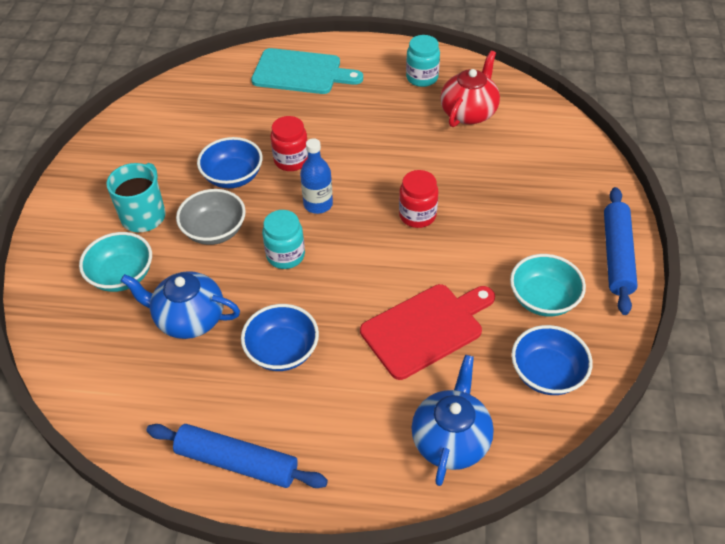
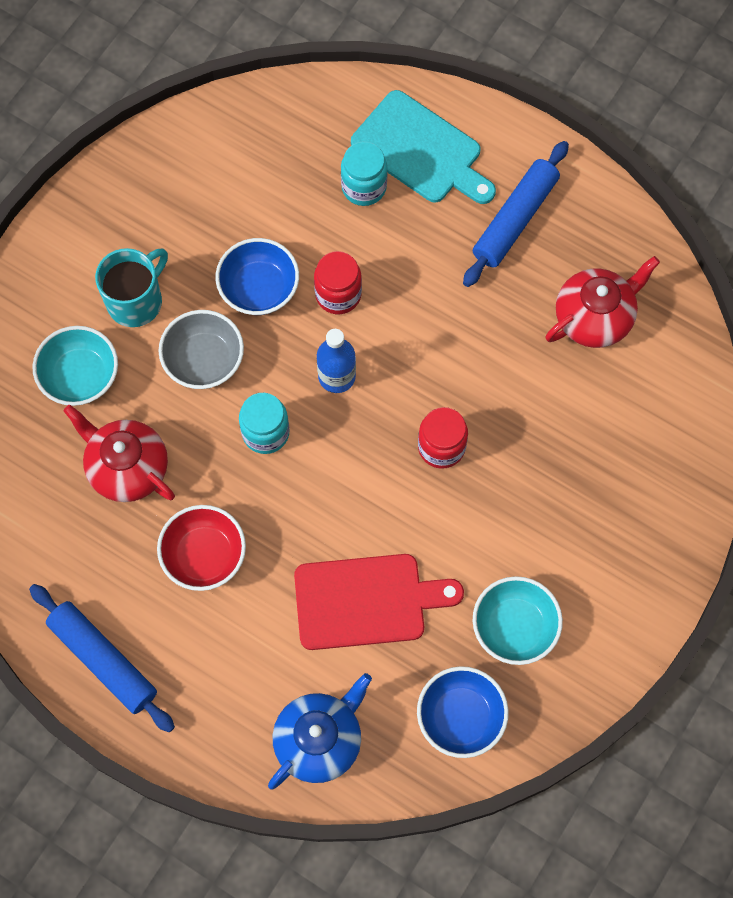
camera: 25 degrees right, 20 degrees up
(189, 319) = (127, 468): blue teapot -> red teapot
(282, 351) = (204, 555): blue bowl -> red bowl
(422, 78) = (569, 230): turquoise jar -> turquoise jar (364, 187)
(617, 255) = (635, 612): blue rolling pin -> blue rolling pin (515, 219)

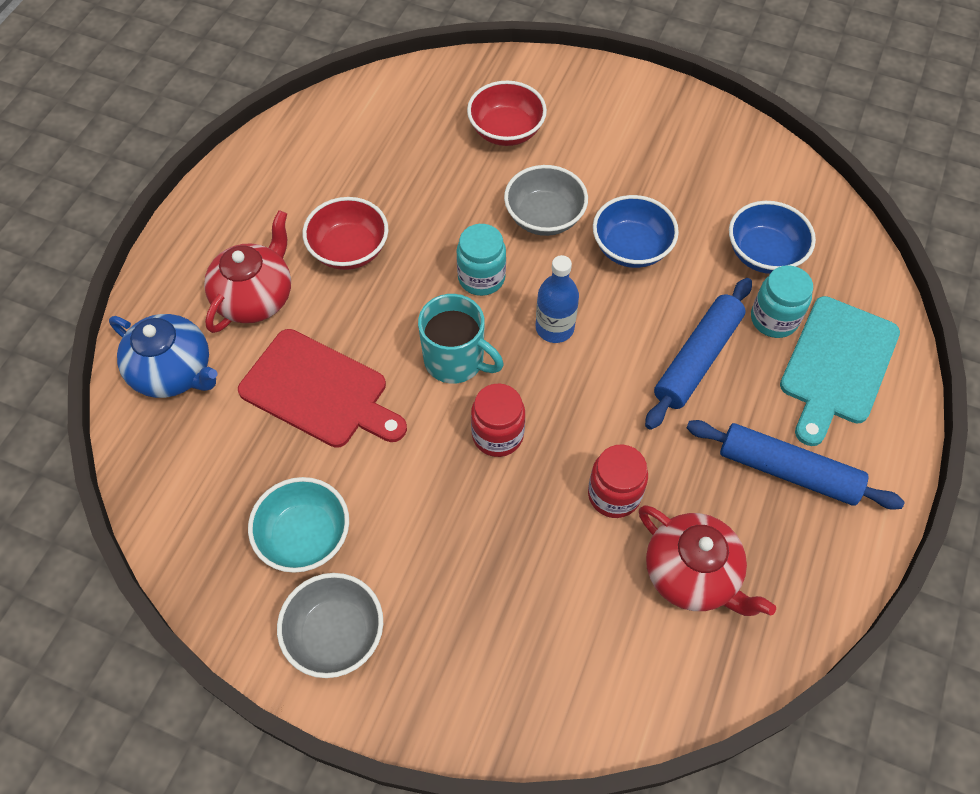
camera: 80 degrees right, 10 degrees down
(80, 376) = (506, 131): turquoise bowl -> red bowl
(103, 660) = (243, 193): blue rolling pin -> blue rolling pin (697, 359)
(127, 468) = (425, 179): red teapot -> red teapot (255, 298)
(136, 301) = (591, 157): turquoise mug -> turquoise mug (456, 360)
(338, 294) = (645, 315): red jar -> red jar (614, 494)
(366, 601) = (319, 391): red cutting board -> red cutting board turned 45 degrees counterclockwise
(460, 717) = (202, 496): blue bowl -> blue bowl (764, 254)
(607, 609) = (335, 634): none -> grey bowl

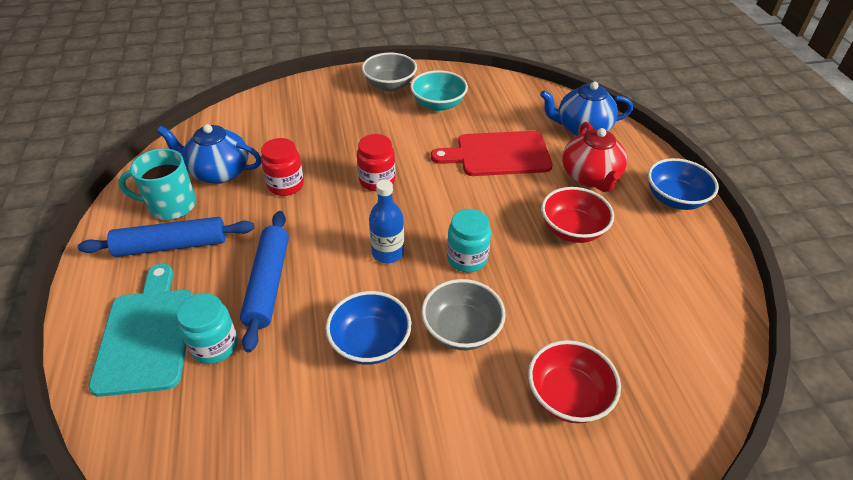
camera: 145 degrees right, 15 degrees down
(456, 360) = (436, 204): turquoise mug -> turquoise mug (171, 205)
(692, 574) = (219, 172): red teapot -> blue teapot
(764, 254) = (245, 404): blue bowl -> blue bowl (675, 199)

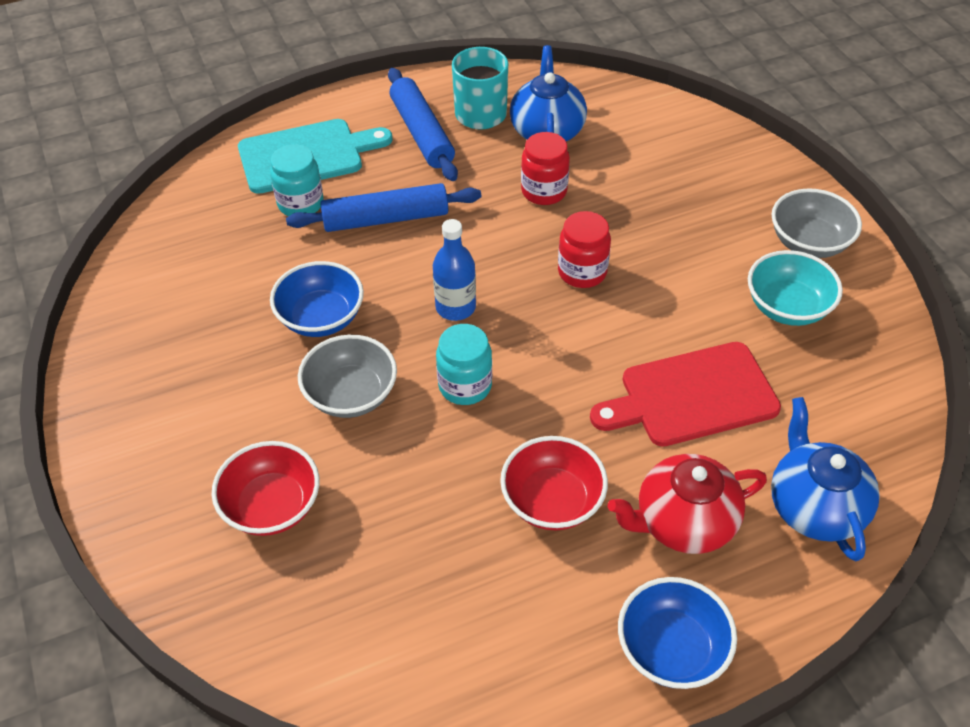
camera: 80 degrees right, 5 degrees up
(498, 154) = (692, 396): red cutting board -> red cutting board turned 90 degrees counterclockwise

